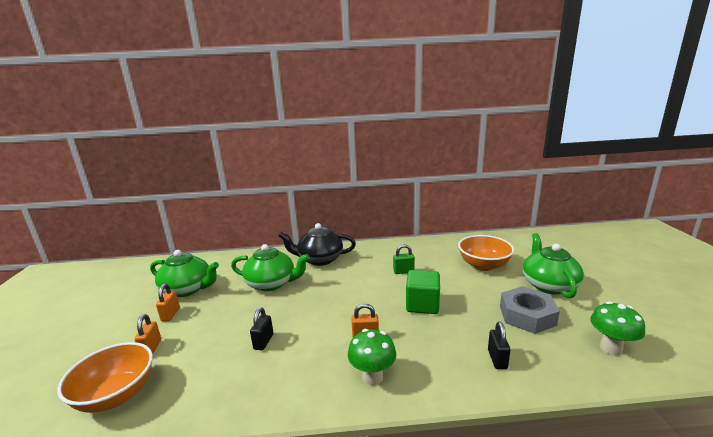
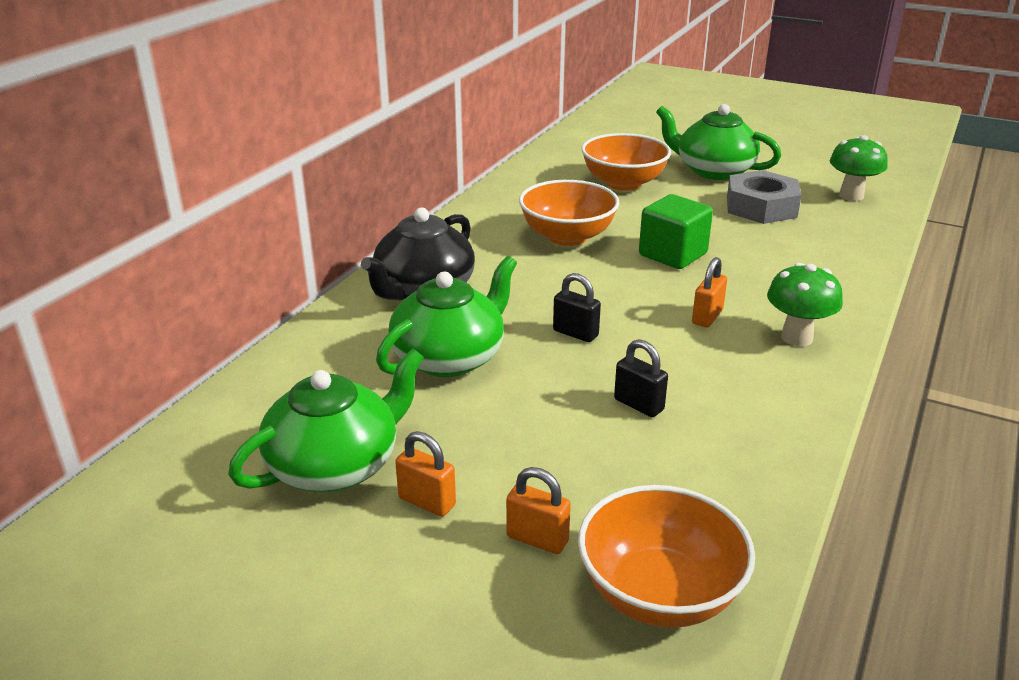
camera: 60 degrees left, 10 degrees up
(403, 271) = (567, 237): green padlock -> orange bowl
(497, 359) = (824, 254): black padlock -> black padlock (575, 333)

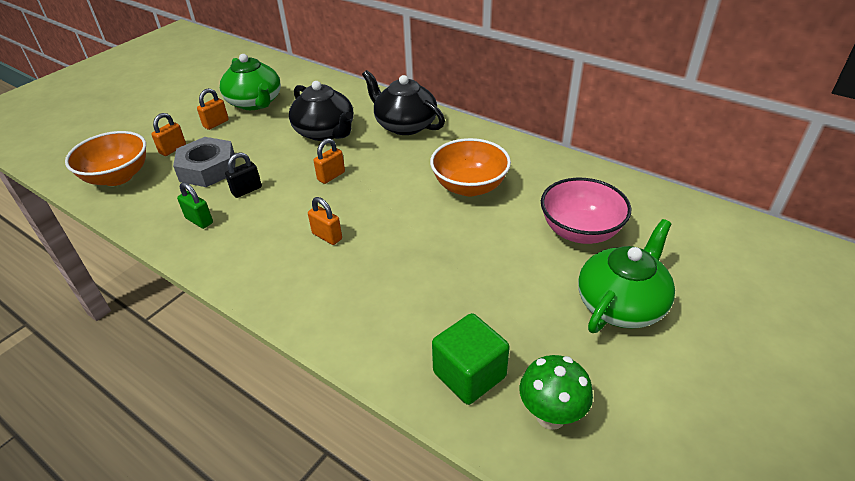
camera: 100 degrees right, 10 degrees up
(450, 358) = (325, 132): green teapot -> black teapot
(575, 333) = (331, 176): black padlock -> orange padlock
(623, 183) = (580, 231): orange bowl -> pink bowl
(672, 254) = (427, 237): green cube -> green cube (469, 375)
(733, 434) = (199, 220): none -> green padlock
(761, 207) = (520, 319): grey nut -> grey nut (208, 169)
(797, 337) = (280, 276): green mushroom -> none

